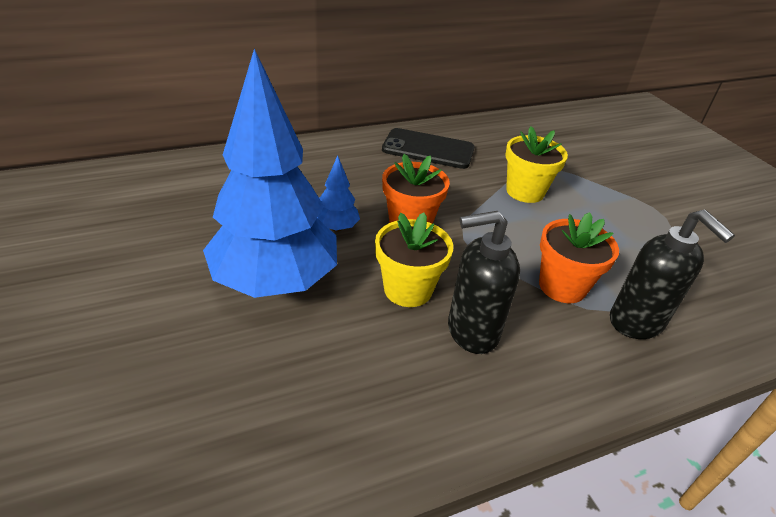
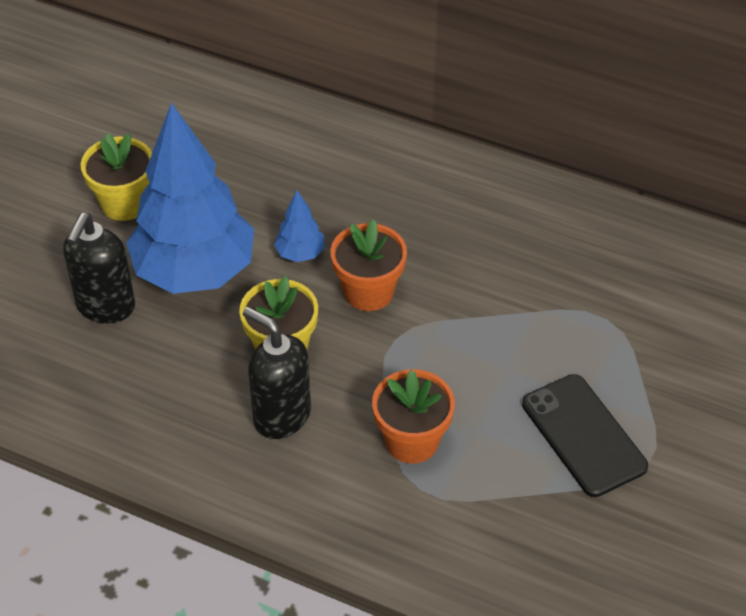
camera: 50 degrees right, 10 degrees up
(428, 149) = (512, 218): black phone -> black phone (583, 435)
(525, 191) = (537, 334): yellow flower pot -> yellow flower pot (124, 203)
(636, 322) = (424, 514): black soap dispenser -> black soap dispenser (105, 306)

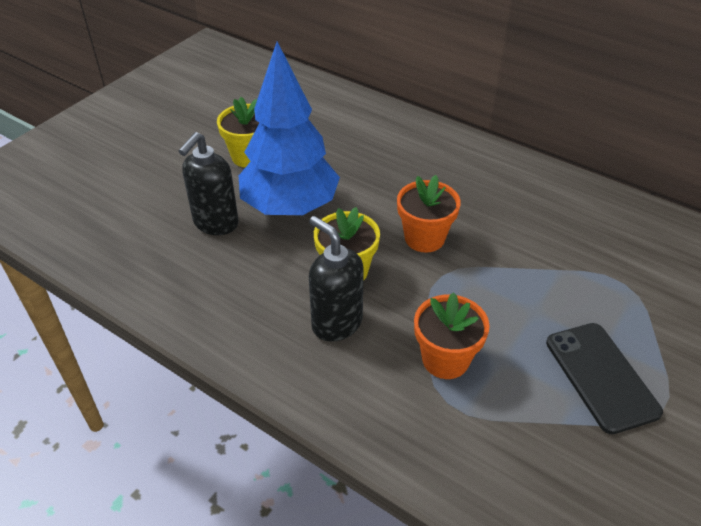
camera: 10 degrees right, 5 degrees down
(300, 253) = (374, 205): blue tree -> none

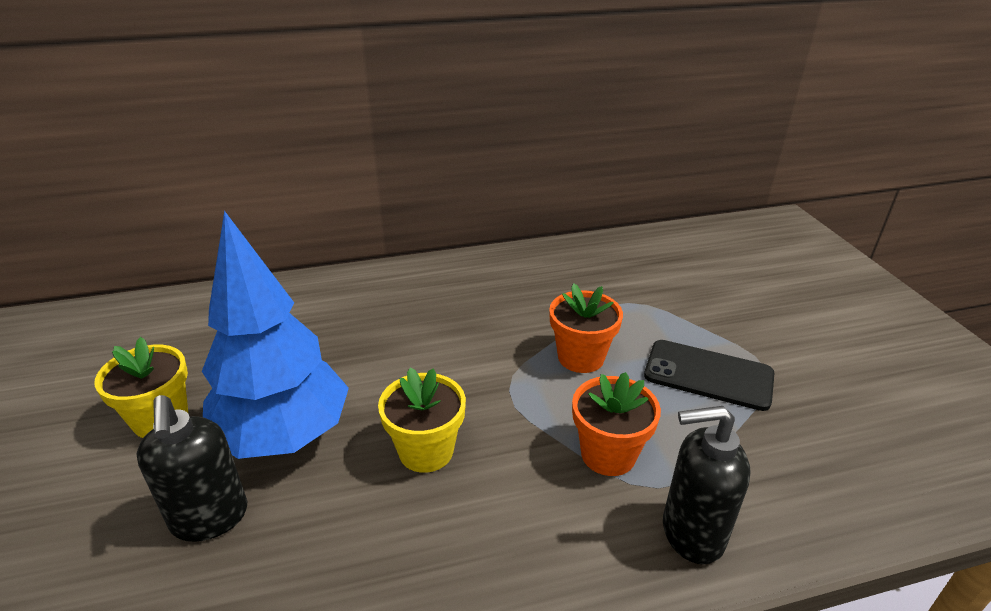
camera: 50 degrees left, 10 degrees down
(336, 323) = (483, 506): black soap dispenser -> black soap dispenser (691, 533)
(424, 238) = (453, 370): orange flower pot -> orange flower pot (581, 357)

